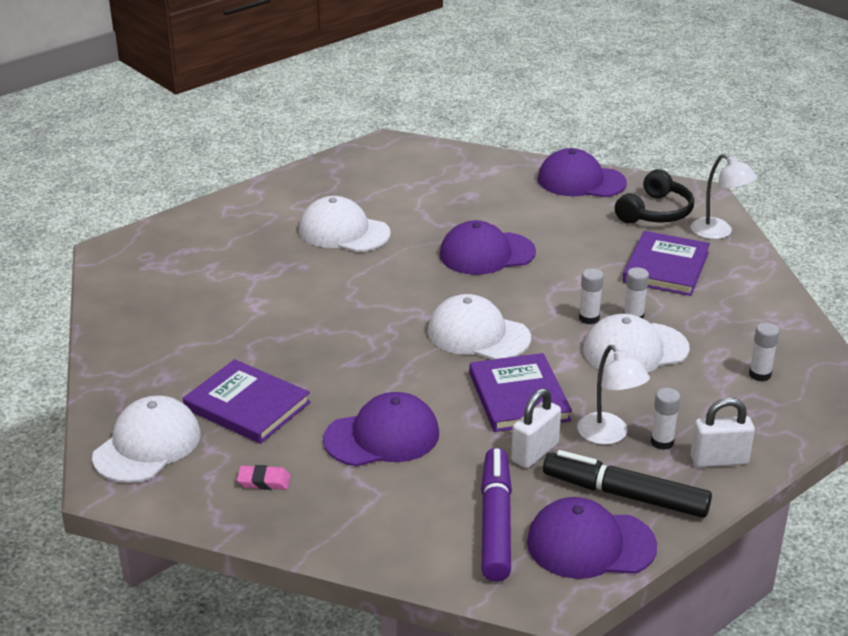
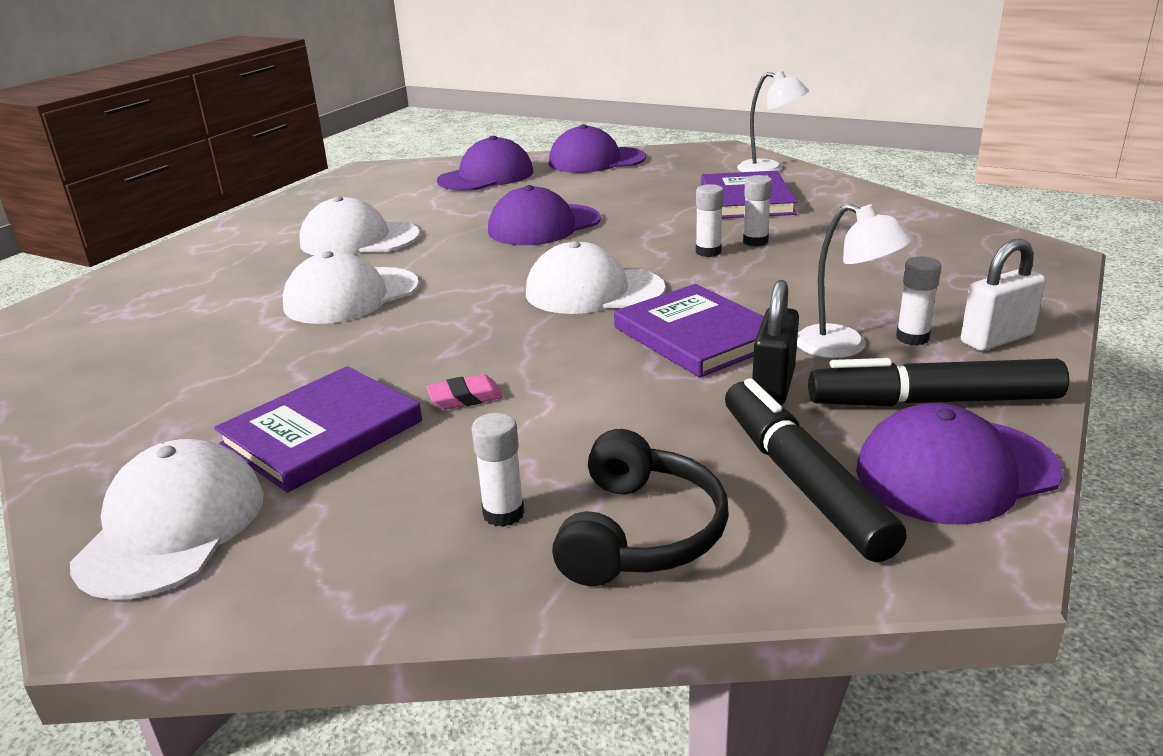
camera: 20 degrees left, 5 degrees down
(247, 406) = (322, 433): purple book -> purple book turned 60 degrees counterclockwise
(264, 481) = (403, 525): pink eraser -> pink eraser (465, 398)
(382, 436) = (551, 420): purple cap -> purple cap (486, 176)
(496, 522) = (802, 481): purple marker -> black marker
(535, 452) = (773, 386): white padlock -> black padlock
(635, 350) = (787, 266): white cap -> white cap (351, 296)
(655, 212) = (693, 167): black headphones -> black headphones (641, 533)
(760, 374) = (941, 257): white glue stick -> white glue stick (503, 513)

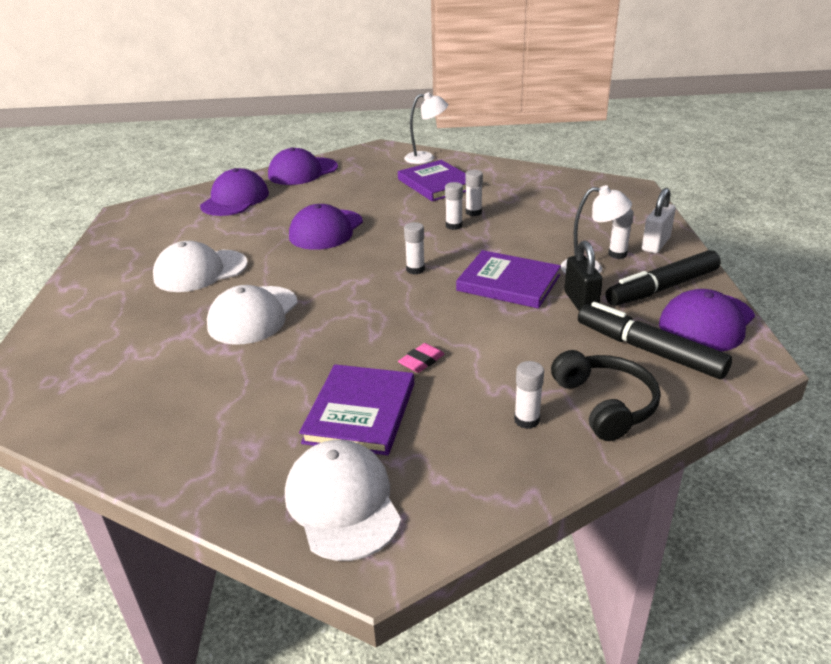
camera: 30 degrees left, 5 degrees up
(594, 291) = (415, 269): white cap -> white glue stick

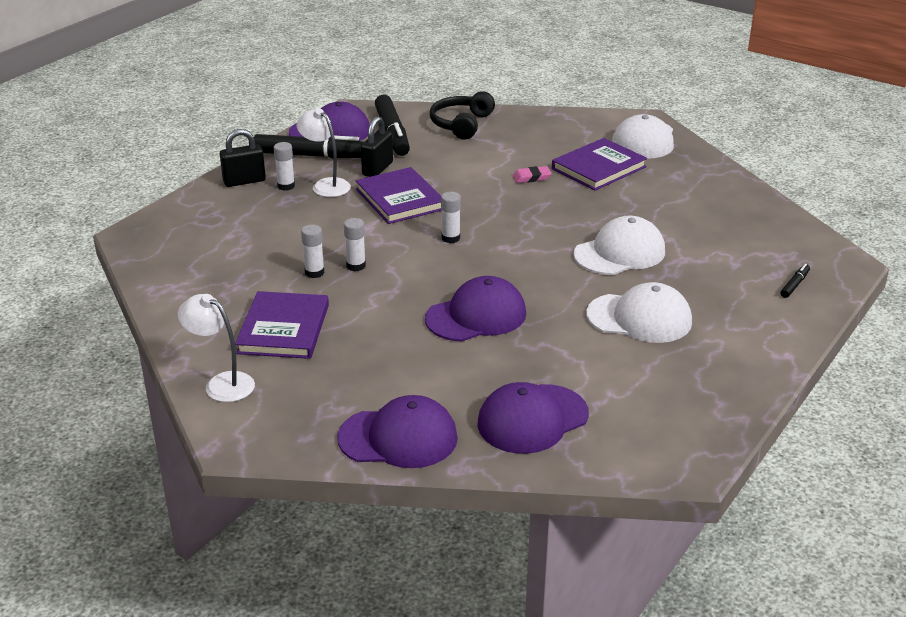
camera: 145 degrees left, 0 degrees up
(59, 351) = (794, 285): none -> black marker
(527, 420) = (512, 133): white glue stick -> none
(655, 244) = (244, 181): white padlock -> black padlock

